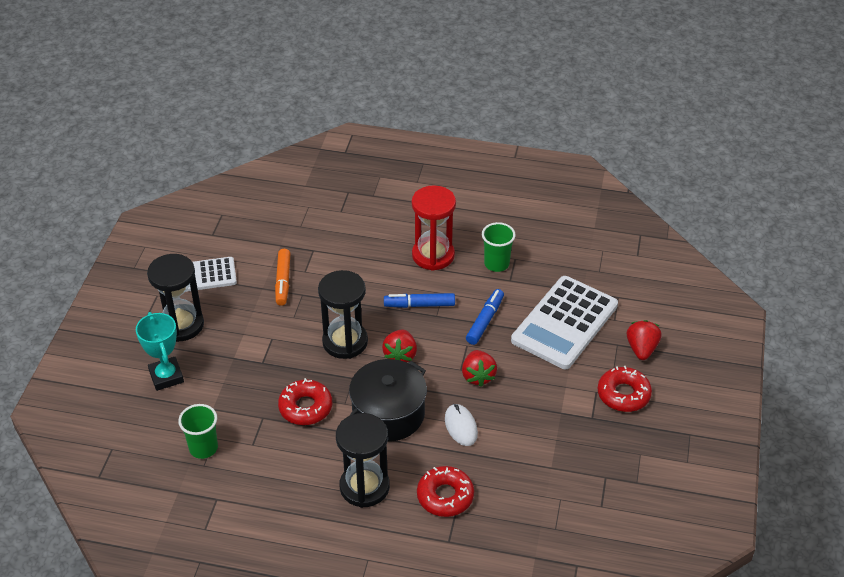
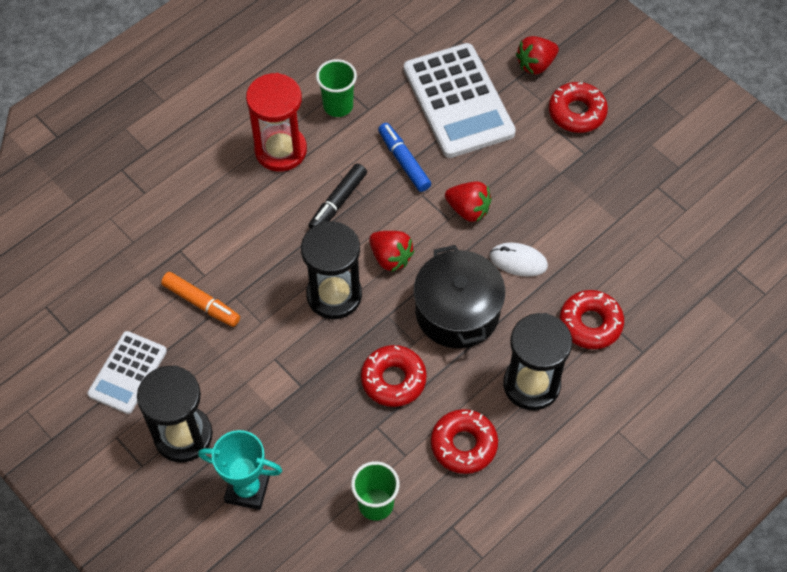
camera: 55 degrees left, 15 degrees up
(285, 472) = (463, 445): none -> red donut
(419, 305) = (338, 202): blue marker -> black marker
(641, 349) = (535, 65): red strawberry -> red strawberry turned 75 degrees counterclockwise

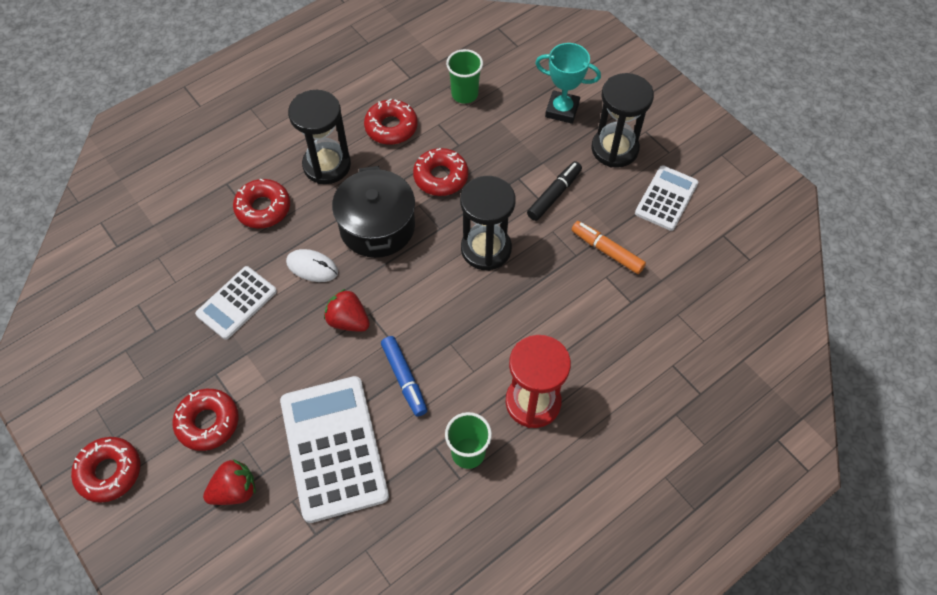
camera: 175 degrees left, 0 degrees up
(338, 202) = (476, 339): black marker -> black marker (554, 195)
(390, 258) = (430, 279): red strawberry -> none
(585, 218) = (237, 303): none -> white calculator
(648, 70) = (109, 472): none -> red donut

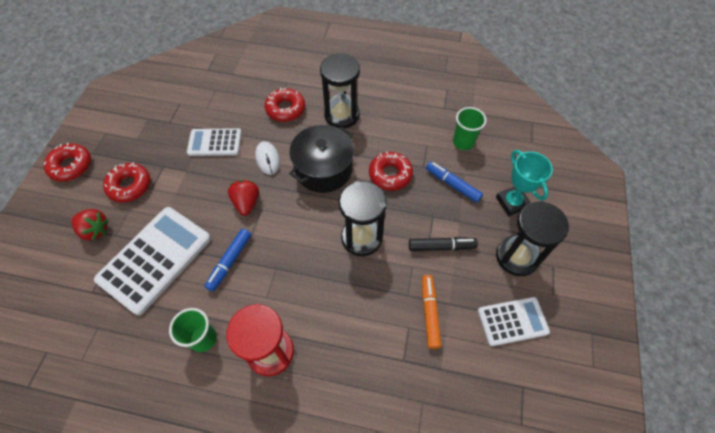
camera: 50 degrees right, 0 degrees up
(391, 127) = (399, 125): red donut -> none
(501, 138) = (452, 184): none -> blue marker

